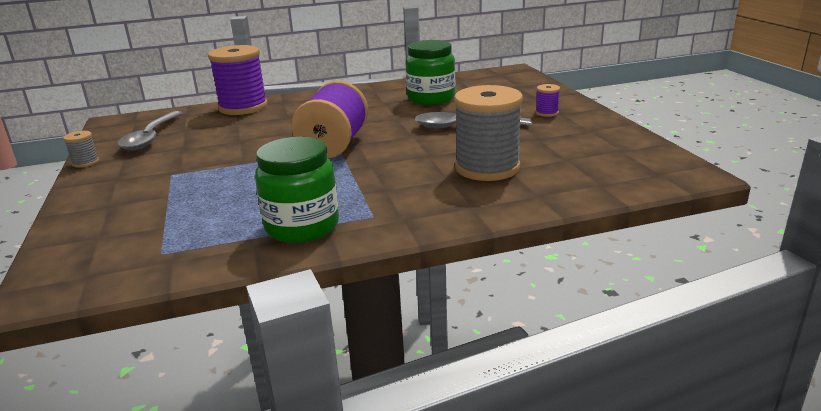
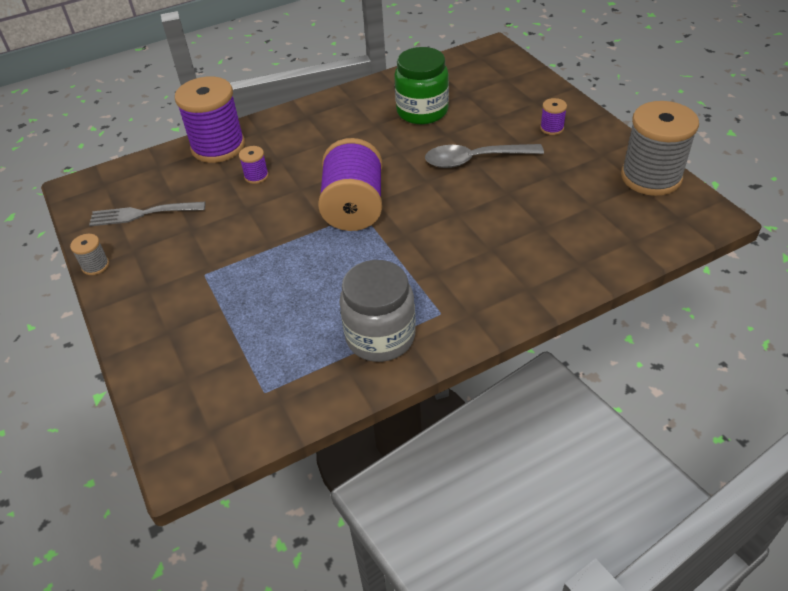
camera: 10 degrees left, 20 degrees up
(151, 137) = (143, 214): grey spoon -> grey fork
(262, 124) = (256, 176): none -> purple spool
(302, 226) = (380, 337): green jar -> grey jar
(487, 168) = (522, 227): grey spool -> grey spool (651, 177)

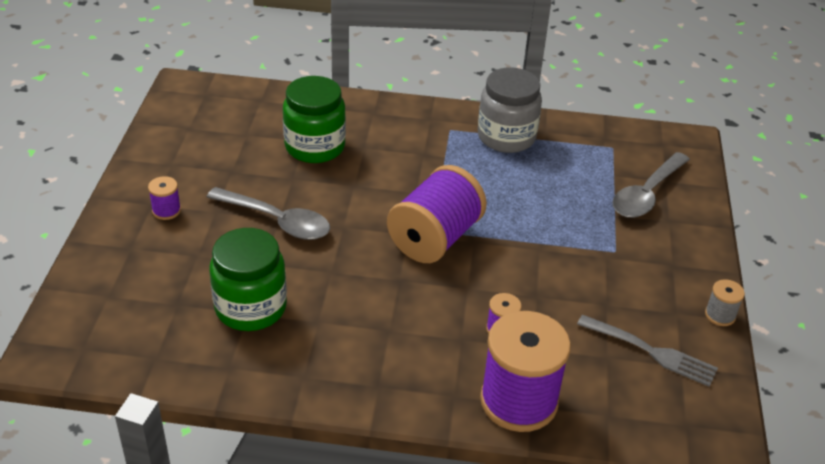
camera: 150 degrees left, 5 degrees down
(200, 349) = (646, 194): none -> grey spoon
(528, 225) = (315, 147): none -> green jar
(651, 177) = (171, 128): grey spool -> none

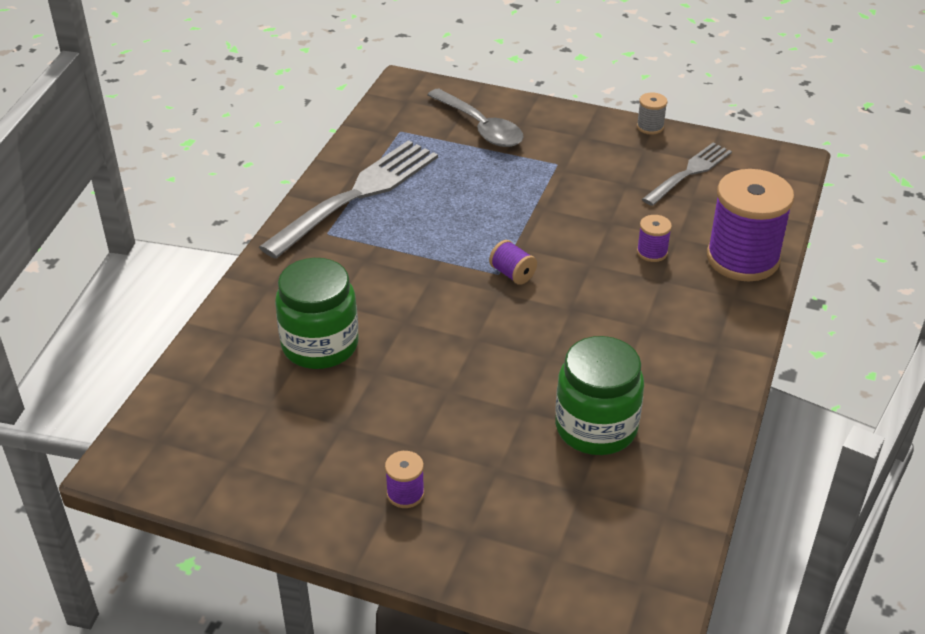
camera: 75 degrees left, 0 degrees up
(277, 221) = (453, 392): grey spoon -> none
(435, 238) = (512, 274): purple spool -> purple spool, size x0.43
(506, 137) = (357, 195): grey jar -> grey fork

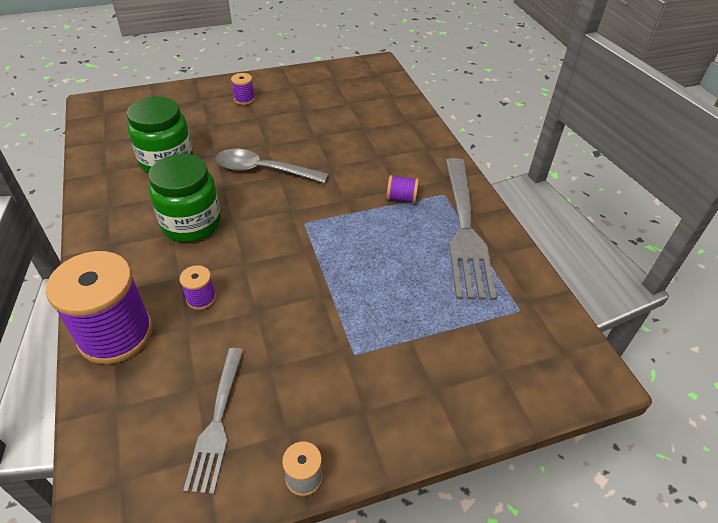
camera: 140 degrees right, 5 degrees up
(320, 345) = (359, 134): green jar -> green jar (191, 223)
(480, 127) = (464, 358): grey spoon -> grey spoon (263, 170)
(512, 274) = (294, 226): purple spool -> purple spool (401, 198)

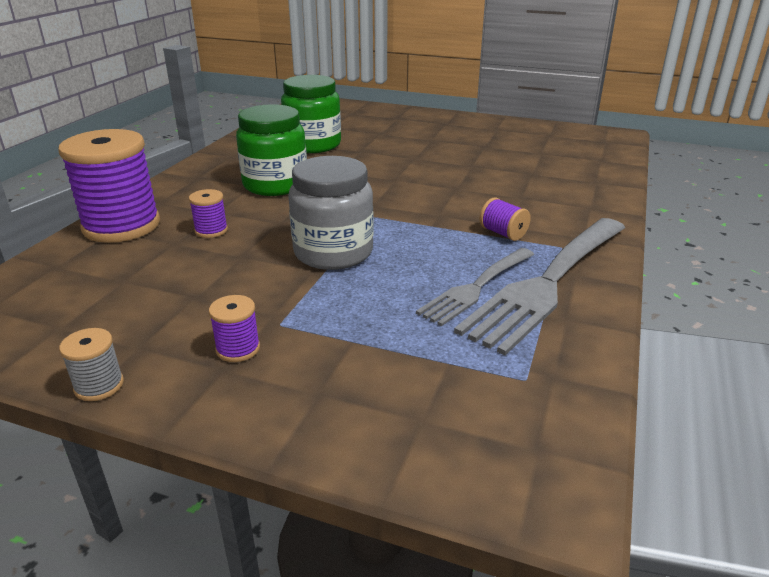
camera: 40 degrees right, 15 degrees down
(217, 422) = (99, 310): grey fork -> grey fork (476, 287)
(244, 99) = (436, 126): purple spool -> purple spool (238, 349)
(263, 170) = (386, 172): grey spoon -> none
(317, 272) = (333, 252): none -> grey jar

